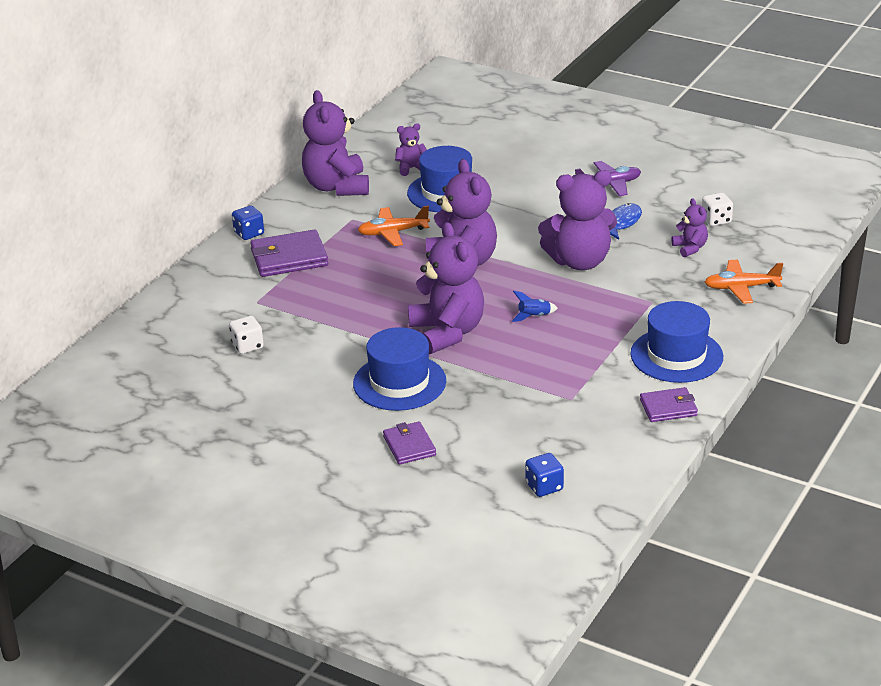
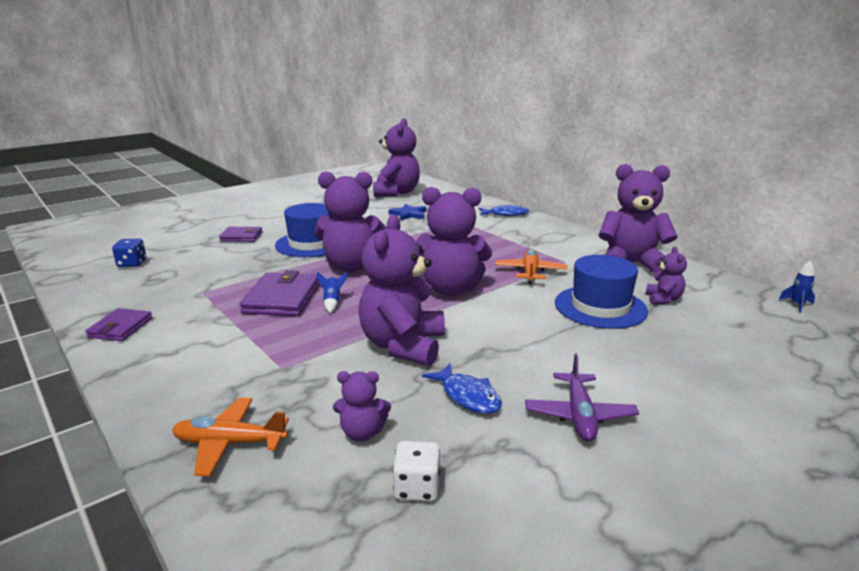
camera: 110 degrees right, 10 degrees down
(145, 385) = (396, 193): none -> purple teddy bear
(210, 276) = (505, 214): none -> blue fish
(247, 346) = (408, 214): white dice -> blue star
(249, 233) = (561, 229): blue dice -> none
(289, 258) = (514, 235): purple wallet -> purple wallet (282, 299)
(384, 119) = (797, 305): none -> blue rocket
(676, 355) = (178, 354): blue hat -> none
(741, 288) = (230, 443): orange plane -> orange plane turned 105 degrees counterclockwise

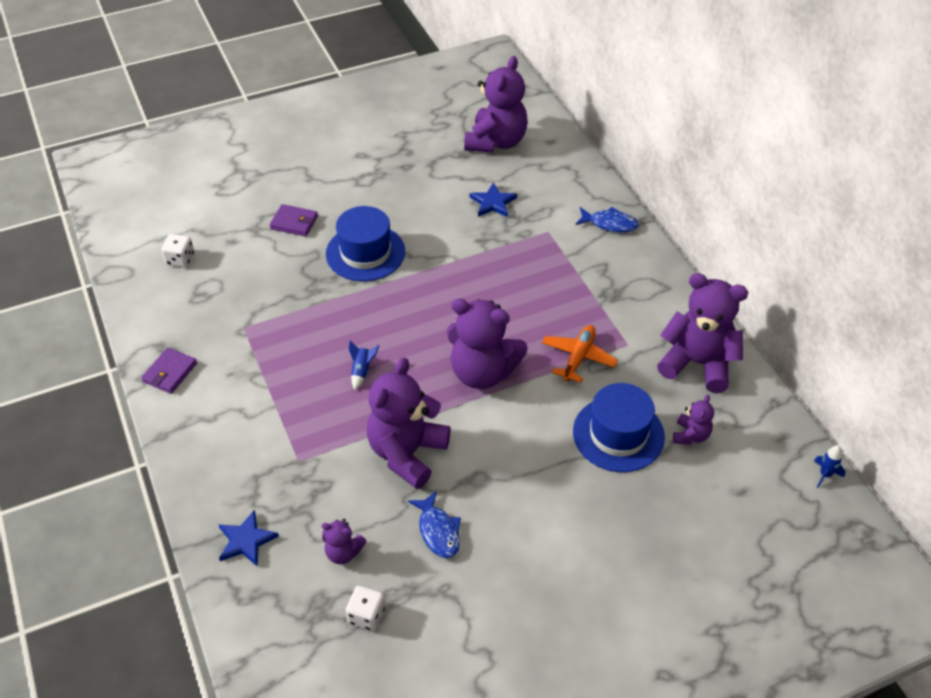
camera: 15 degrees right, 25 degrees up
(132, 263) = (180, 259): blue dice -> white dice
(230, 443) = (246, 540): orange plane -> blue star
(282, 299) = (316, 355): purple wallet -> none
(352, 267) = (396, 309): purple teddy bear -> none
(579, 415) = (518, 574): purple plane -> none

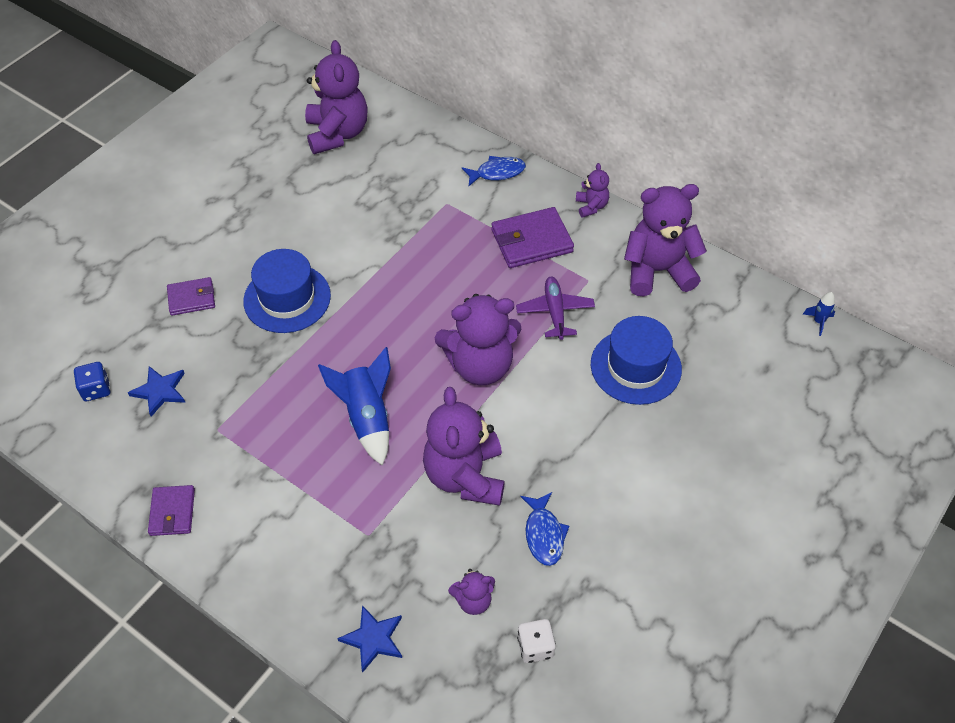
camera: 30 degrees left, 5 degrees up
(180, 259) = (96, 389): white dice -> blue dice
(362, 371) = (367, 417): blue rocket -> blue rocket, size x2.12
(438, 531) = (544, 534): blue fish -> blue fish turned 45 degrees clockwise
(493, 203) = (376, 196): blue star -> blue star (160, 391)
(578, 358) = (555, 312): orange plane -> purple plane
(600, 291) = (531, 241): none -> purple wallet
(690, 435) = (694, 338): purple teddy bear -> purple teddy bear (591, 206)

